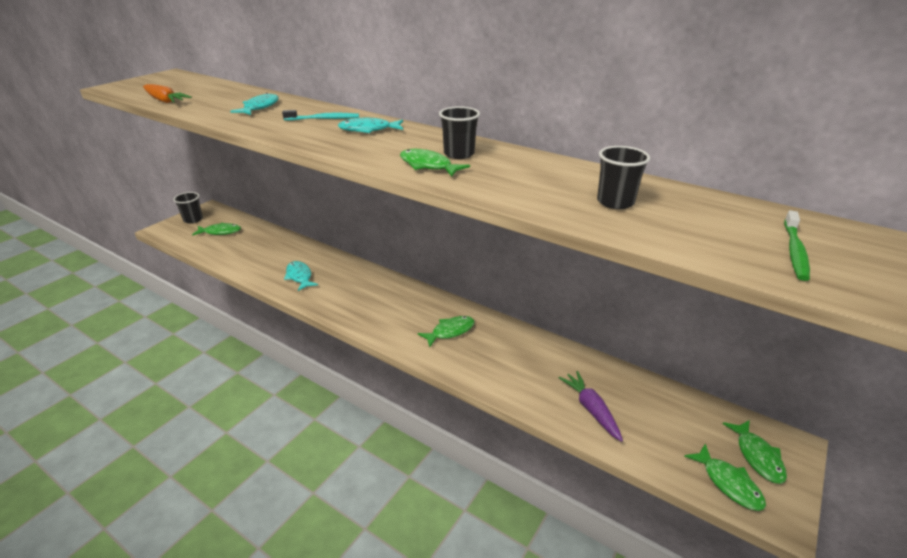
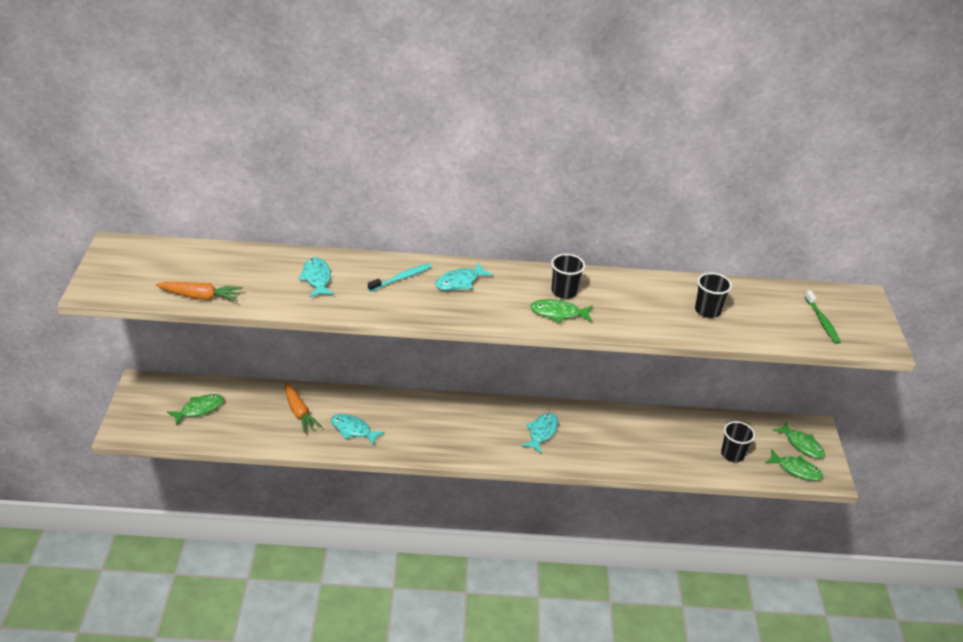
camera: 35 degrees left, 5 degrees up
(193, 219) = (143, 405): black cup -> black cup (732, 454)
(278, 253) = (299, 412): none -> orange carrot
(450, 331) = (542, 432): green fish -> turquoise fish
(591, 409) = (689, 455): purple carrot -> none

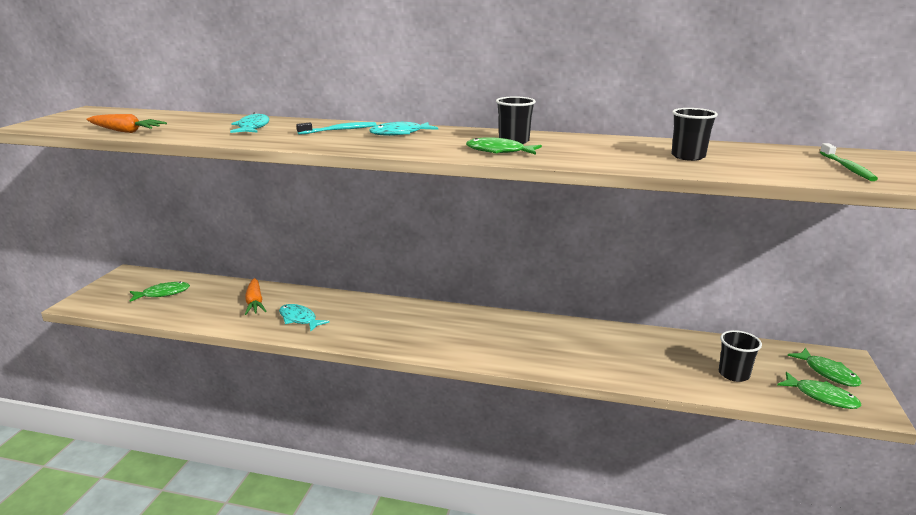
camera: 15 degrees right, 15 degrees down
(542, 432) = (502, 337): turquoise fish -> none

